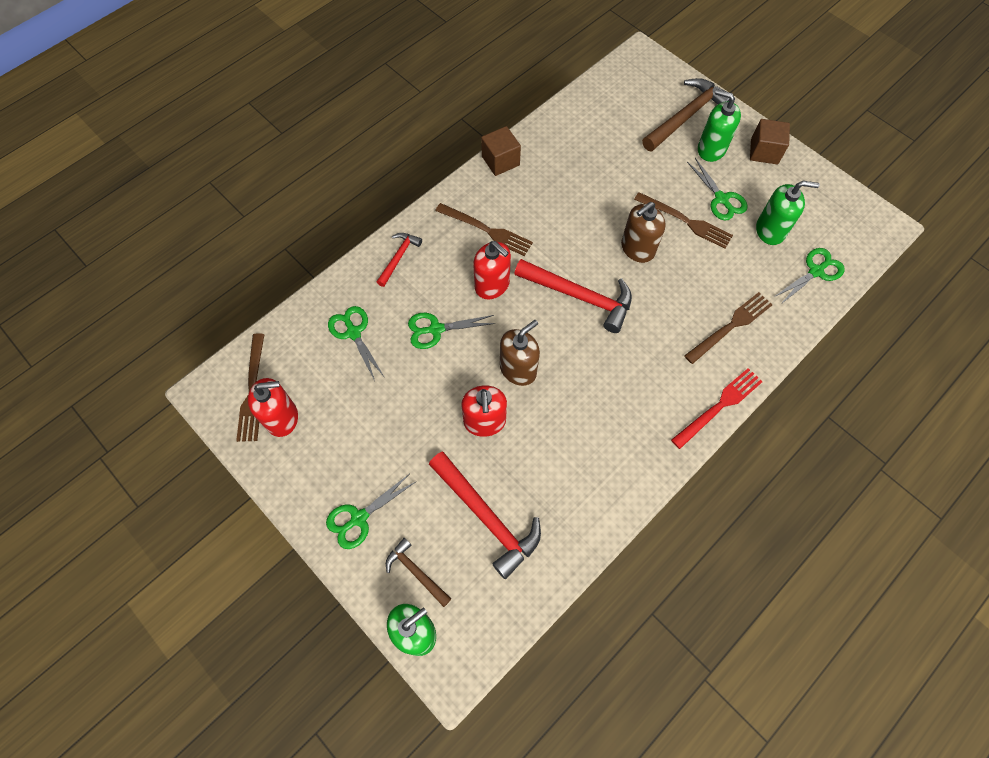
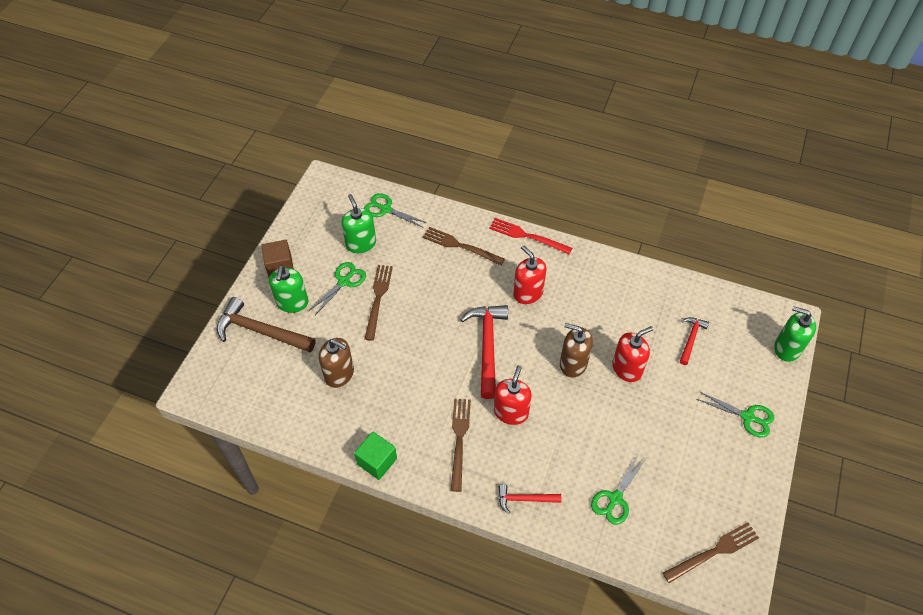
camera: 115 degrees left, 10 degrees down
(282, 418) = (718, 514): red soap dispenser -> red soap dispenser (528, 293)
(416, 572) = (754, 364): brown hammer -> none
(436, 329) = (574, 436): green scissors -> none
(486, 517) = (691, 339): red hammer -> red hammer, size x0.55
(500, 161) = (377, 461): brown cube -> green cube
(637, 249) = (421, 322): brown soap dispenser -> brown soap dispenser (339, 374)

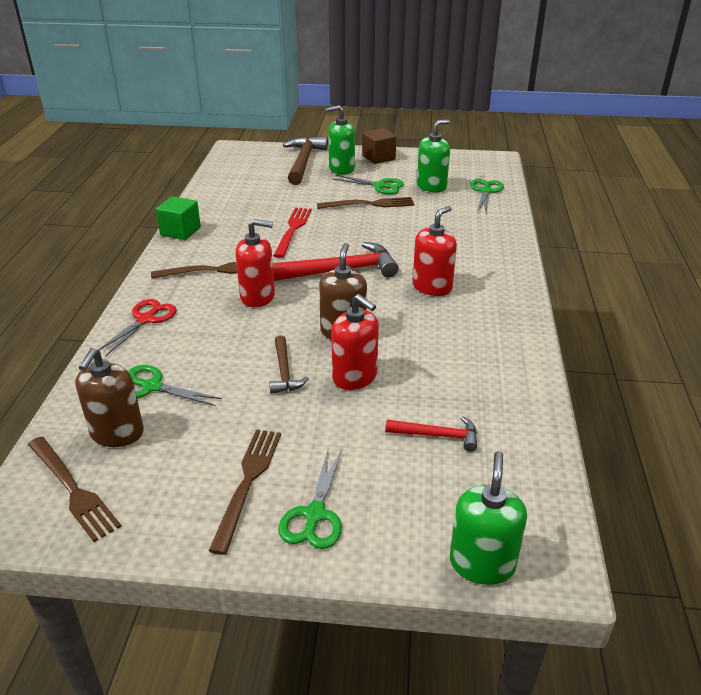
camera: 75 degrees right, 20 degrees down
(339, 374) = (272, 200): brown soap dispenser -> brown soap dispenser (117, 433)
(460, 246) = (470, 236): brown fork -> brown fork (248, 482)
(524, 499) = (146, 319): red hammer -> red scissors
(527, 236) = (519, 276): red fork -> red fork (293, 230)
(613, 410) = (284, 372): none -> brown hammer

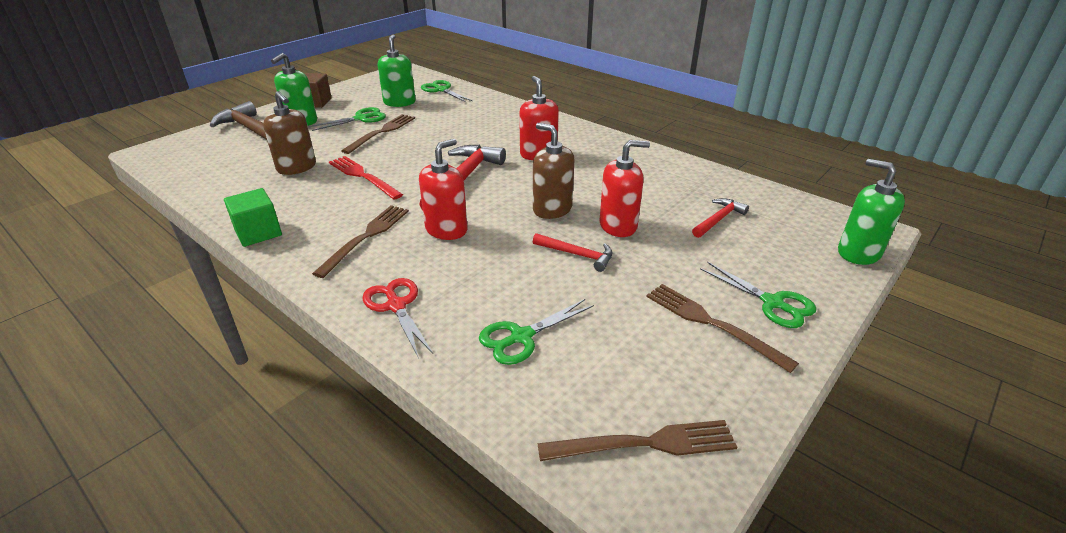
camera: 55 degrees left, 0 degrees up
(117, 433) = (577, 384): brown soap dispenser -> brown soap dispenser (297, 167)
(284, 372) = (577, 255): brown hammer -> red hammer

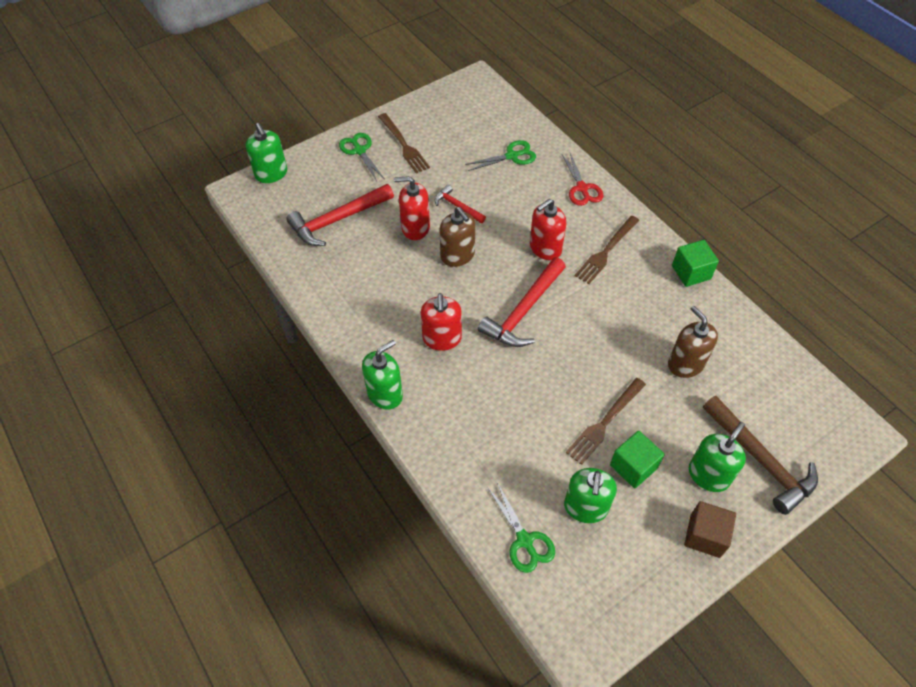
camera: 165 degrees left, 20 degrees up
(361, 118) = (633, 466): green scissors -> green cube
(363, 176) = (617, 334): red fork -> none
(570, 125) = (385, 394): none -> green soap dispenser
(644, 444) = (472, 100): brown fork -> none
(718, 219) = (337, 220): red hammer -> red hammer, size x1.83

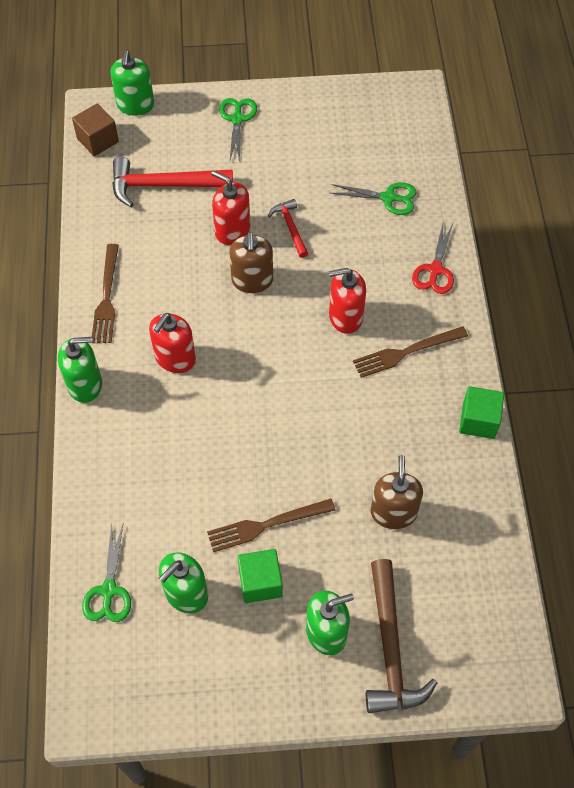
camera: 30 degrees right, 5 degrees up
(403, 145) = (285, 133): brown fork -> brown fork (106, 297)
(523, 311) = (273, 372): red hammer -> none
(705, 535) = (276, 685): brown cube -> brown cube (98, 140)

